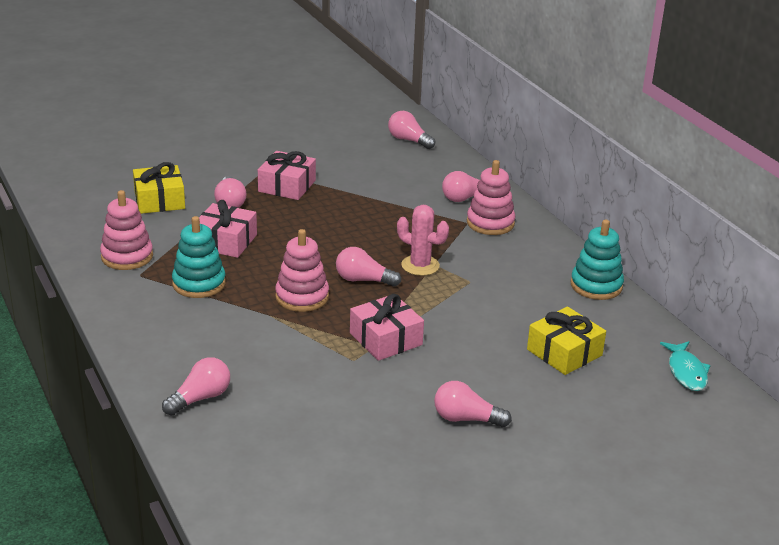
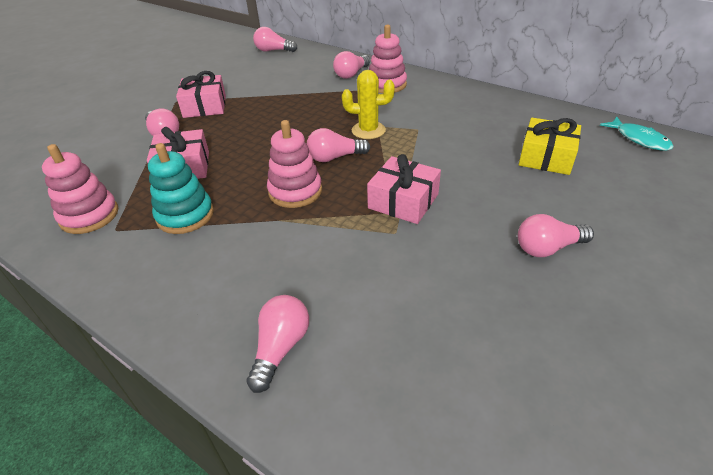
camera: 25 degrees left, 10 degrees up
(159, 200) = (93, 152): yellow gift -> none
(420, 265) = (368, 130): pink cactus -> yellow cactus
(596, 286) = (505, 102): turquoise stacking toy -> none

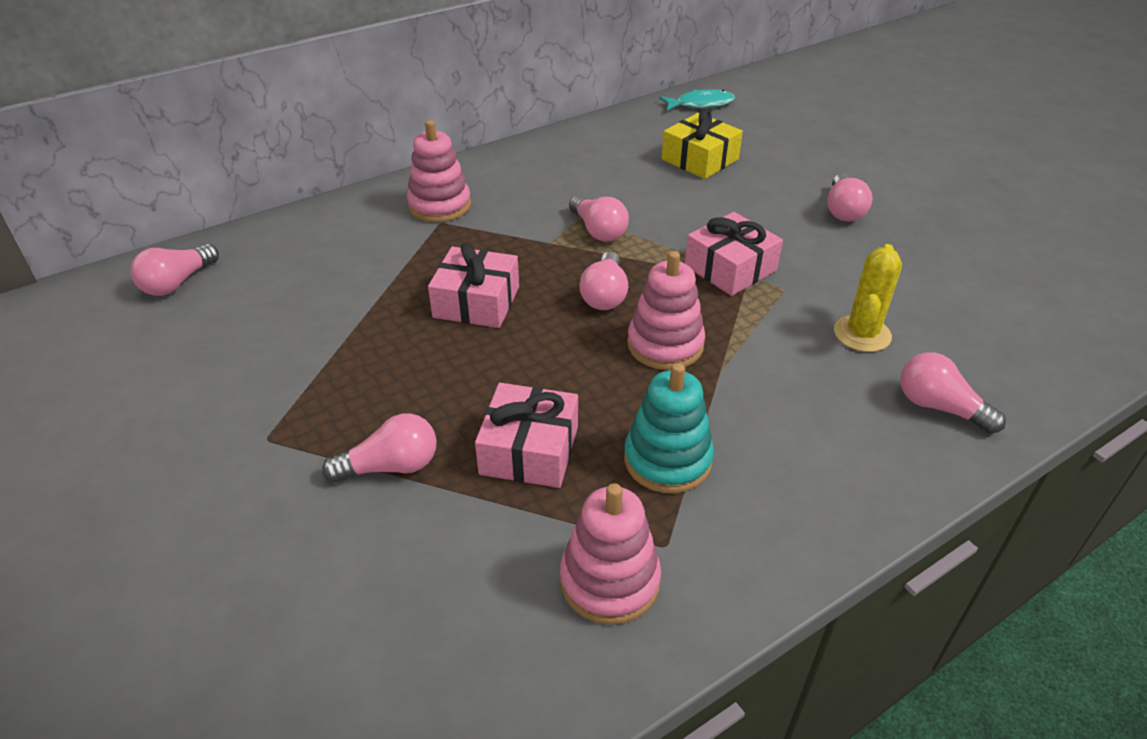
camera: 70 degrees left, 0 degrees up
(205, 106) = (329, 401): pink gift -> pink gift (476, 302)
(351, 74) = (372, 226): pink light bulb -> pink light bulb (598, 231)
(368, 130) = (556, 252): yellow cactus -> yellow cactus (862, 334)

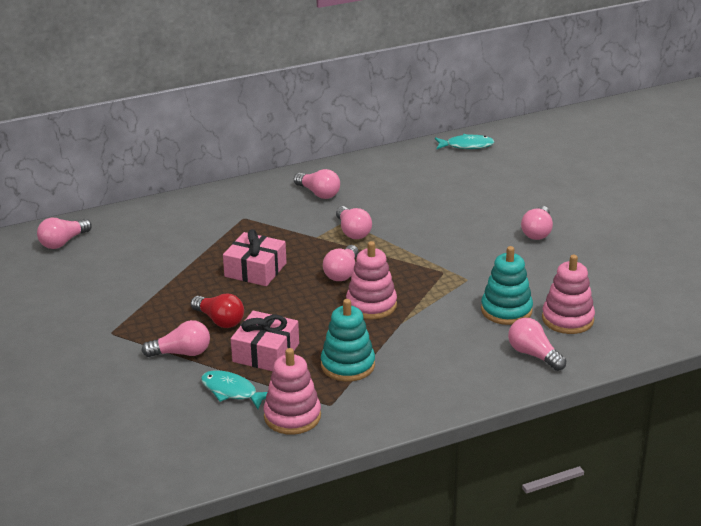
camera: 10 degrees right, 10 degrees down
(440, 206) = (246, 206): pink stacking toy -> pink stacking toy (567, 319)
(441, 396) = (220, 320): none -> red light bulb
(492, 538) = (232, 391): none -> turquoise fish
(534, 179) = (318, 193): none -> pink light bulb
(700, 159) = (447, 188): yellow gift -> none
(730, 268) = (436, 263): pink gift -> none
(862, 334) = (506, 310): yellow cactus -> turquoise stacking toy

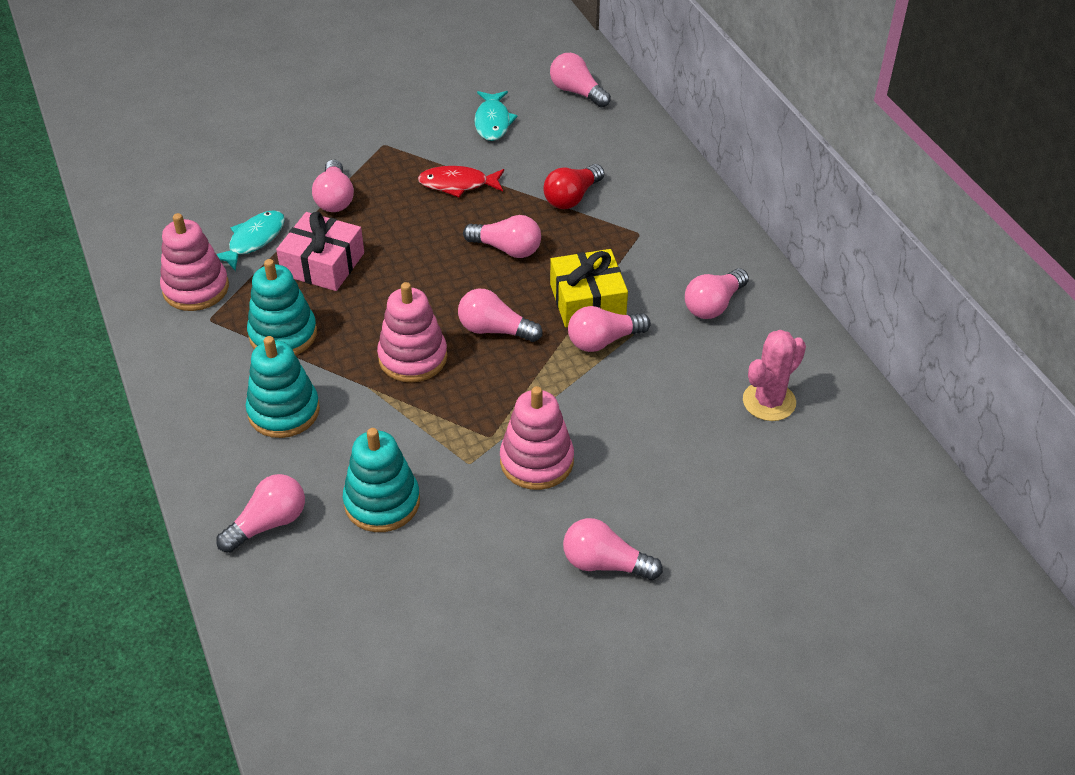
camera: 90 degrees right, 15 degrees up
(173, 294) = (457, 184): none -> red fish
(220, 320) = (396, 224): red light bulb -> red light bulb (572, 197)
(255, 270) = (507, 249): pink gift -> pink light bulb
(313, 237) = (587, 301): none -> yellow gift
(404, 179) = (769, 401): none -> pink cactus
(429, 357) = (284, 411): none -> turquoise stacking toy
(466, 146) = (903, 490): turquoise fish -> turquoise fish (493, 122)
(567, 319) = (349, 575): pink stacking toy -> pink stacking toy (536, 461)

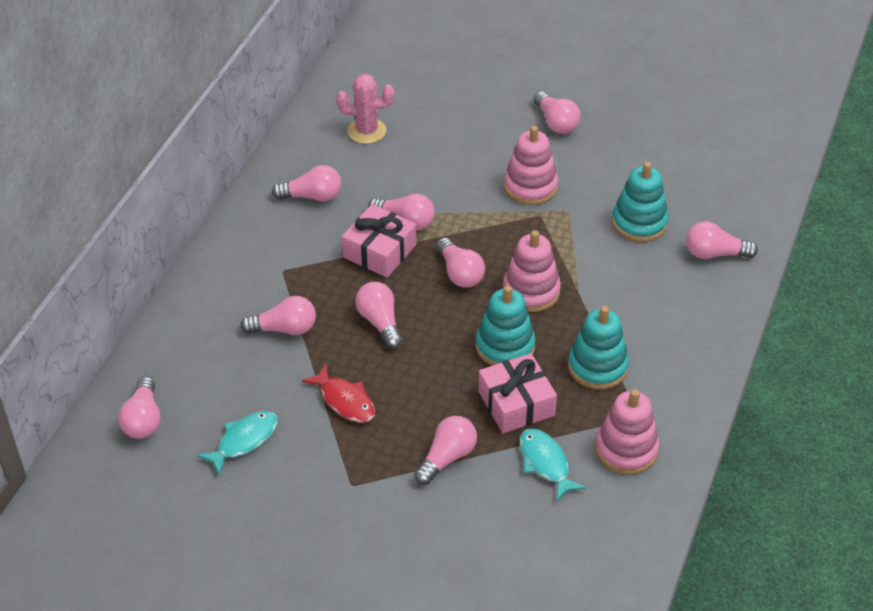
camera: 135 degrees left, 0 degrees up
(254, 240) = (545, 463): turquoise fish -> turquoise fish turned 75 degrees clockwise
(284, 411) = (646, 312): turquoise stacking toy -> turquoise stacking toy (505, 346)
(572, 197) = (284, 329): red light bulb -> pink light bulb
(587, 301) = (379, 251): yellow gift -> pink gift

